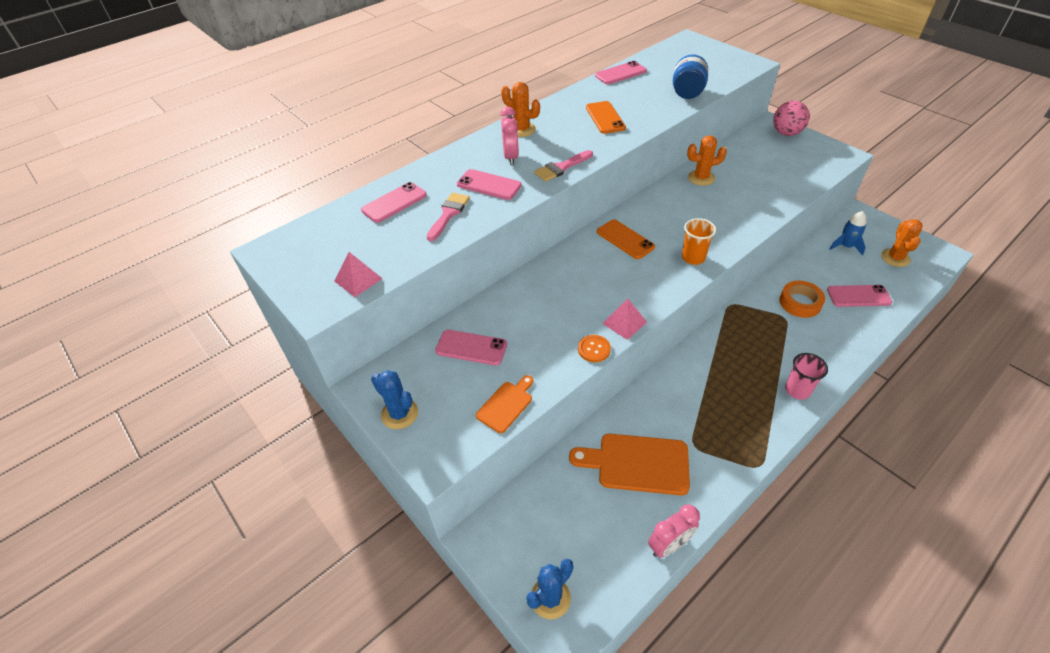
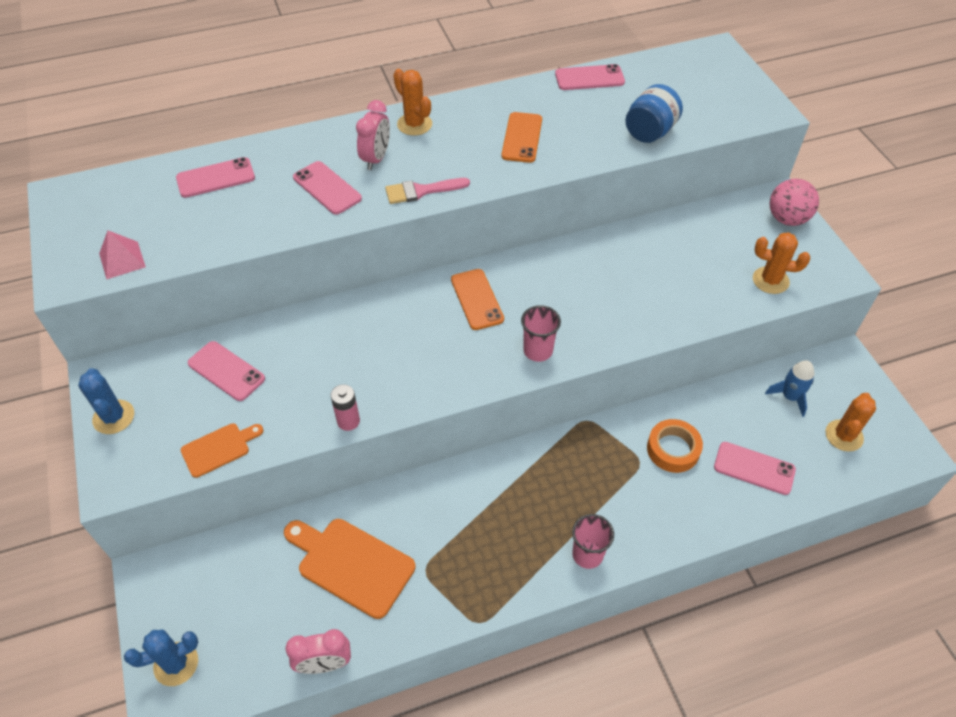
camera: 20 degrees right, 5 degrees up
(448, 214) = (260, 211): pink brush -> none
(594, 349) = (348, 421): orange button -> pink battery
(624, 322) = (403, 402): pink pyramid -> none
(693, 258) = (538, 351): orange cup -> pink cup
(701, 178) = (627, 248): orange cactus -> orange cactus (770, 280)

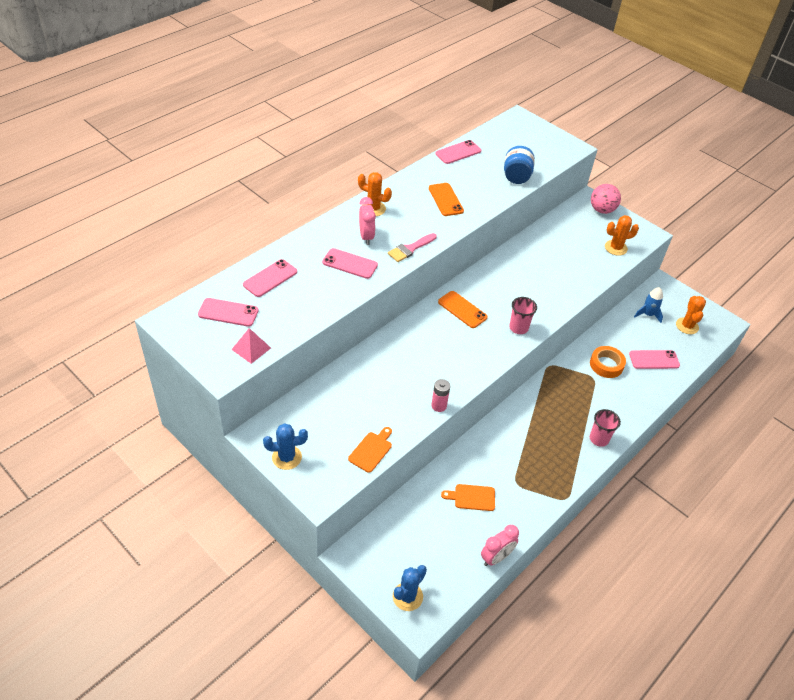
camera: 30 degrees left, 5 degrees down
(113, 417) = (286, 457): blue cactus -> blue cactus turned 45 degrees counterclockwise
(226, 371) = (339, 404): pink phone -> pink phone (228, 312)
(351, 564) = (472, 497): orange cutting board -> orange cutting board, size x0.57

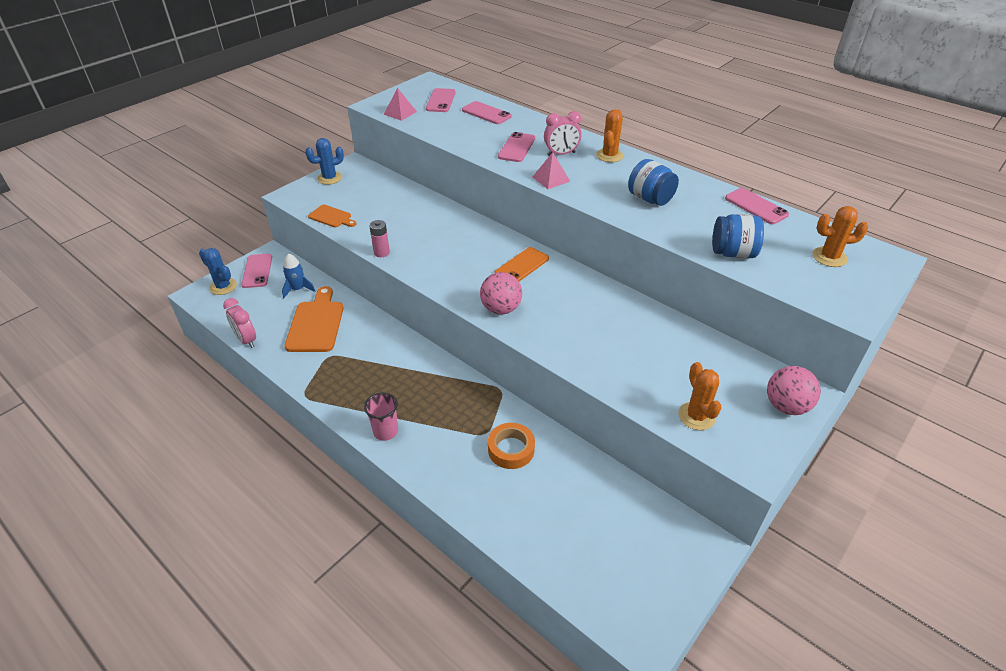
camera: 90 degrees right, 5 degrees down
(286, 457) = (329, 178): blue cactus -> blue cactus turned 75 degrees clockwise
(410, 249) = (551, 179): pink brush -> pink pyramid
(445, 199) = (650, 199): orange phone -> blue jar
(472, 497) = (316, 324): orange cutting board -> orange cutting board, size x1.75
(518, 328) = (501, 309): pink cup -> pink ball
(648, 314) = (627, 513): blue rocket -> blue rocket (298, 289)
(654, 360) = (530, 510): pink phone -> pink phone (257, 271)
(687, 326) = (617, 570): orange cactus -> orange cactus (829, 257)

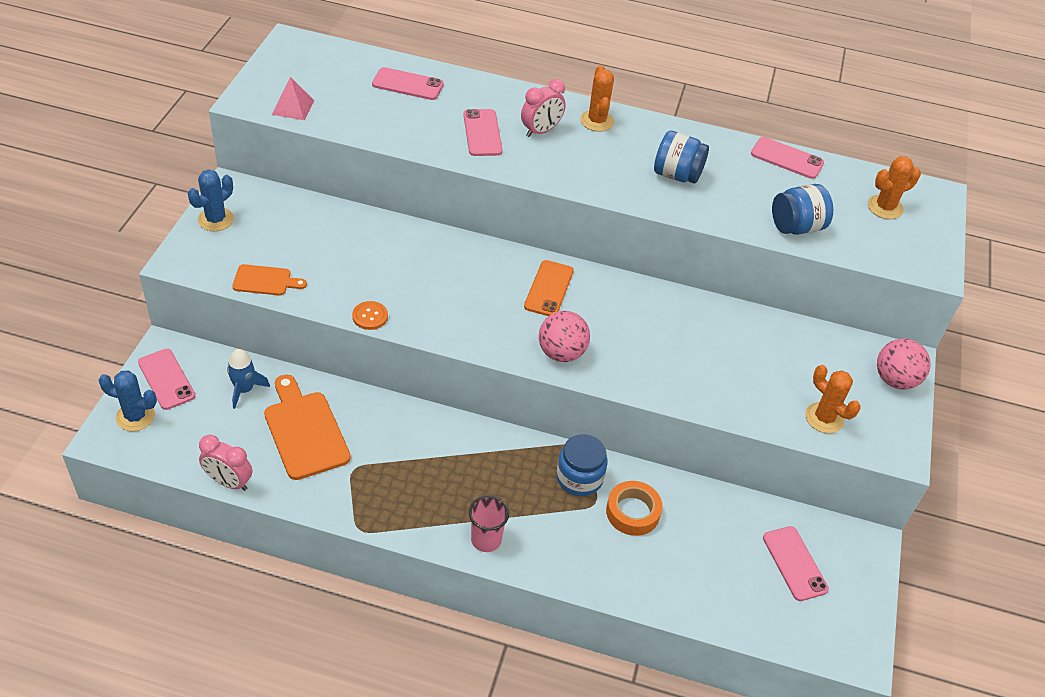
camera: 30 degrees left, 5 degrees up
(381, 252) = (370, 316): pink battery -> orange button
(441, 101) = (333, 75): pink phone -> pink phone (794, 563)
(485, 411) = (579, 478): none -> blue jar
(551, 179) = (553, 172): pink pyramid -> none

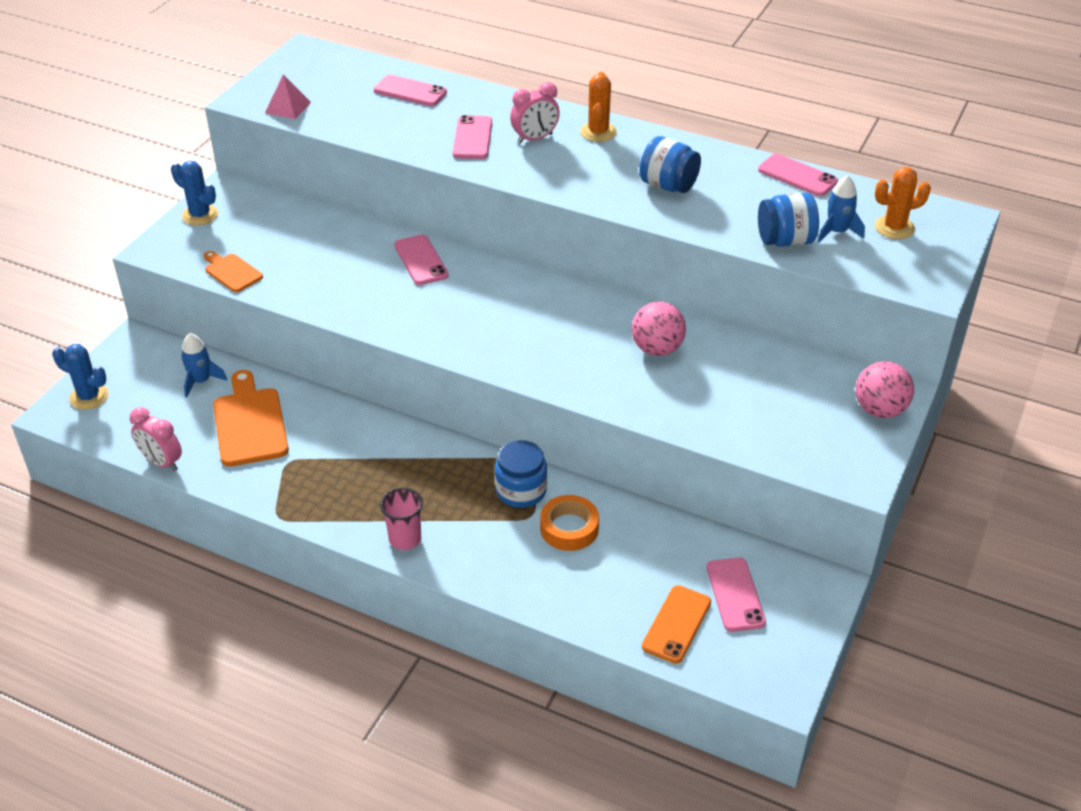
camera: 15 degrees right, 5 degrees down
(166, 379) = (128, 366): pink phone -> pink phone (421, 260)
(215, 219) = (200, 215): blue cactus -> blue cactus turned 75 degrees clockwise
(265, 281) = (232, 272): orange cutting board -> orange cutting board turned 150 degrees counterclockwise
(370, 316) = (326, 310): orange button -> none
(549, 289) = (519, 297): orange phone -> orange phone (676, 624)
(561, 353) = (514, 357): pink ball -> pink ball (657, 349)
(824, 418) = (785, 440): orange cactus -> none
(838, 215) = (837, 232): none -> blue rocket

